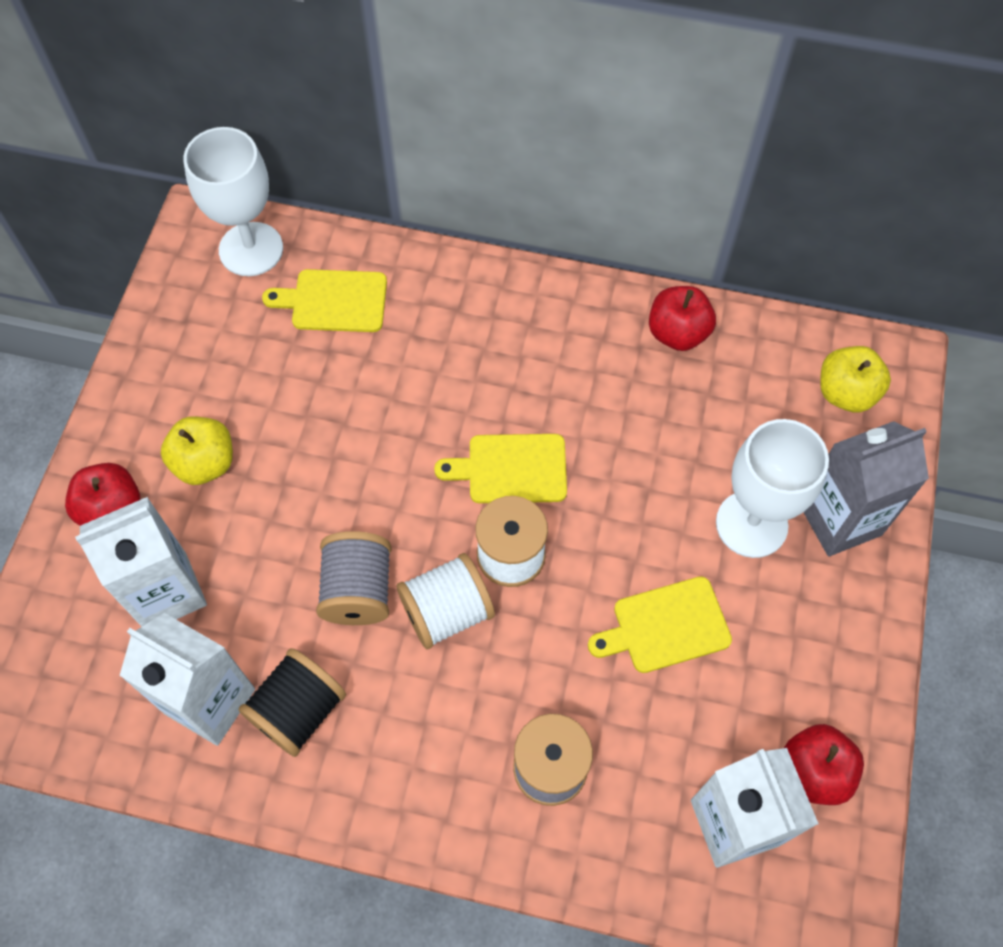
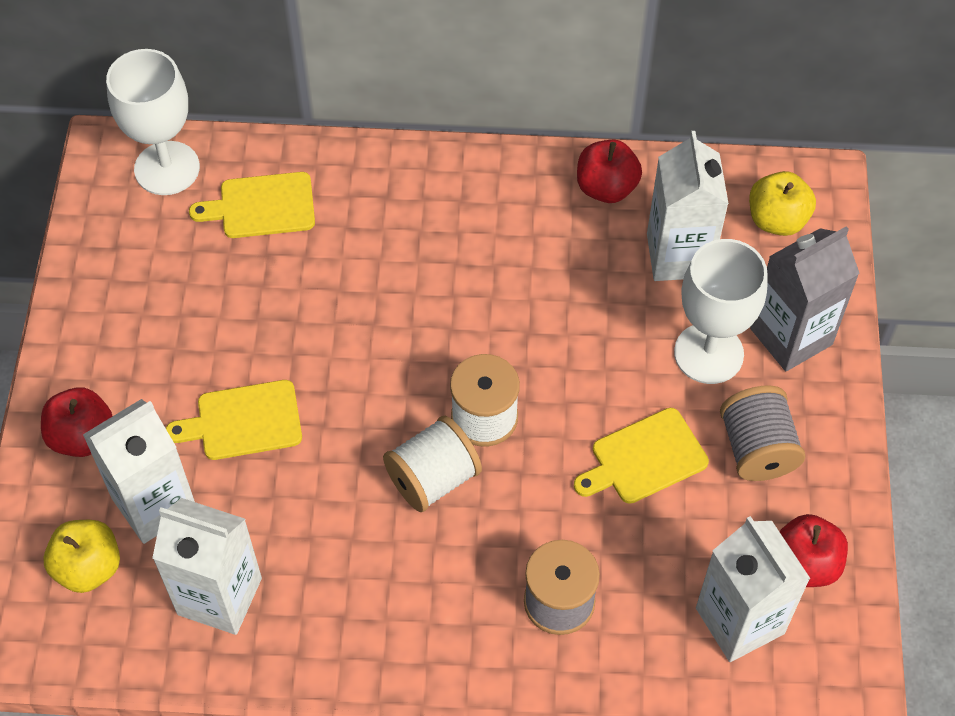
camera: 10 degrees left, 5 degrees down
(205, 463) = (165, 378): yellow apple -> yellow apple (88, 567)
(298, 710) = (308, 590): black spool -> none
(358, 590) = (343, 472): grey spool -> grey spool (757, 448)
(511, 469) = (469, 338): yellow cutting board -> yellow cutting board (243, 421)
(738, 415) = (678, 255): none -> white carton

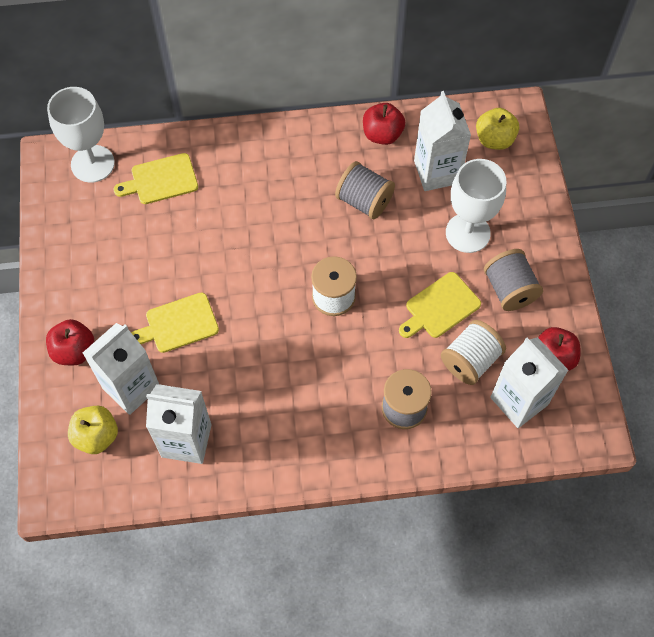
camera: 10 degrees left, 5 degrees up
(433, 478) = (308, 341): white spool -> white spool (470, 360)
(559, 282) = (364, 201): none -> grey spool
(791, 336) = (517, 214): grey carton -> none

